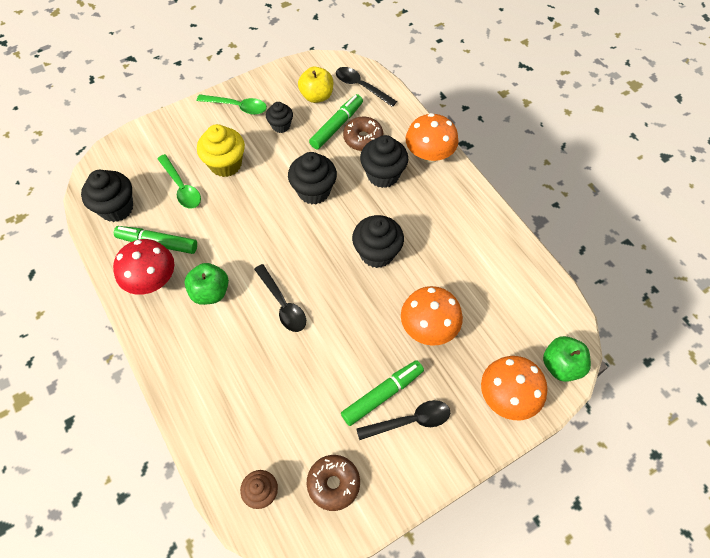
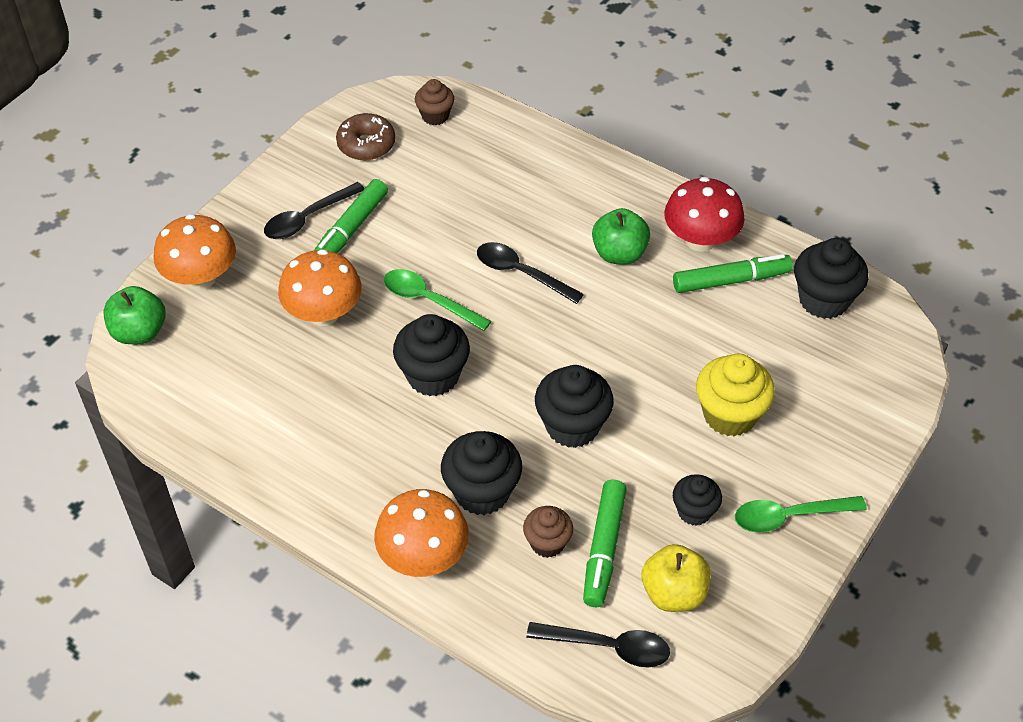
camera: 155 degrees right, 10 degrees down
(181, 187) = (763, 359): green spoon -> green spoon (429, 300)
(363, 138) = (547, 543): brown donut -> brown cupcake

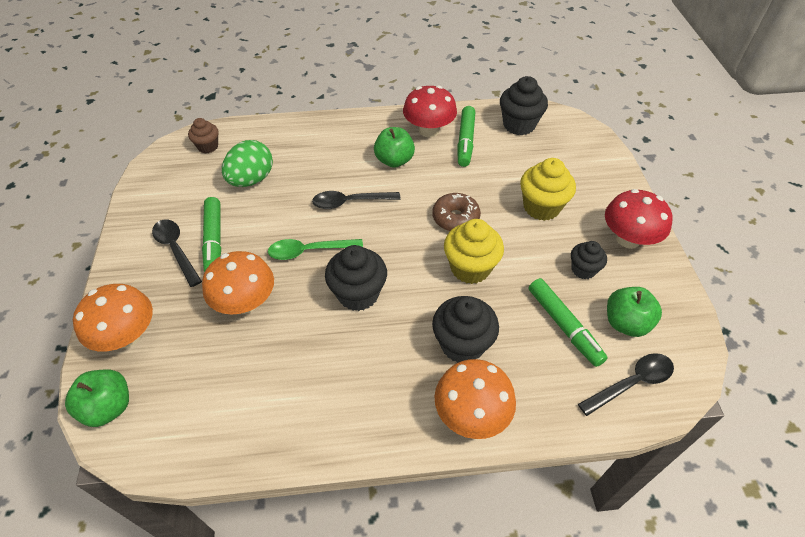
camera: 40 degrees left, 0 degrees up
(308, 218) = (176, 250): black spoon -> black spoon turned 135 degrees clockwise
(366, 144) = (176, 185): brown donut -> brown donut (455, 218)
(444, 183) = (251, 180): none -> green egg
(547, 543) = (531, 346): brown cupcake -> none
(572, 426) = (470, 268): black cupcake -> yellow cupcake
(673, 593) = (625, 323): yellow apple -> green apple
(730, 280) = (465, 141): green marker -> green marker turned 150 degrees clockwise
(789, 516) = (628, 239): green spoon -> red mushroom

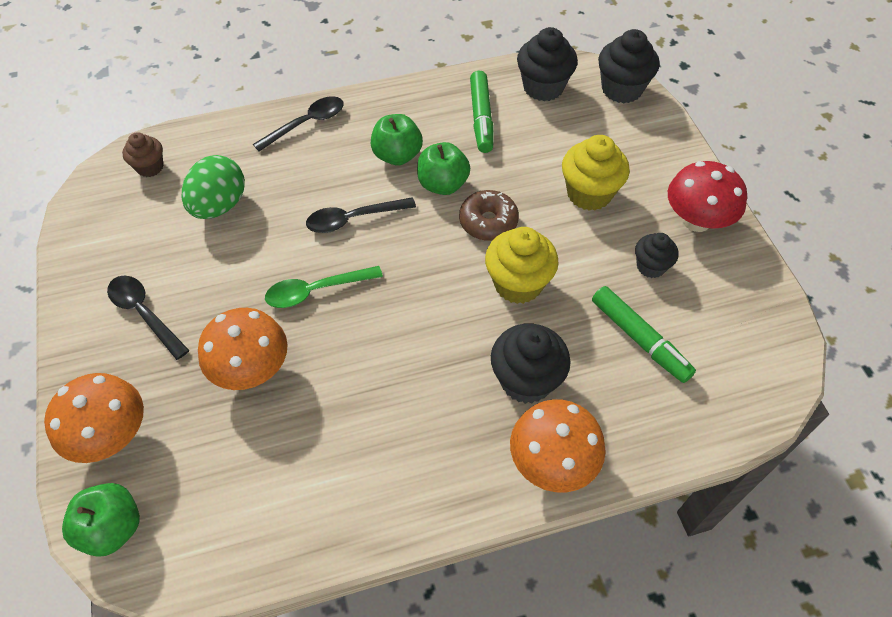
camera: 10 degrees left, 5 degrees up
(214, 240) = (191, 293): green marker -> none
(358, 294) = (389, 337): black cupcake -> black cupcake (621, 89)
(429, 130) = (432, 109): red mushroom -> none
(625, 323) = (709, 325): green apple -> green apple (443, 184)
(631, 383) = (725, 395): black spoon -> black spoon (306, 124)

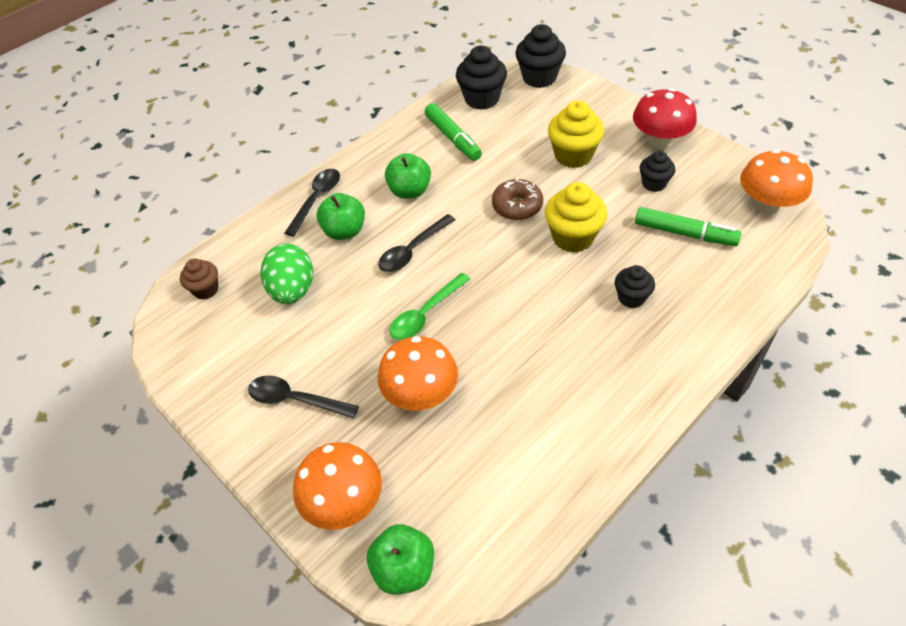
camera: 25 degrees left, 5 degrees down
(443, 184) = (462, 196): green apple -> green apple (344, 231)
(526, 380) = (631, 297): black cupcake -> black cupcake, size x0.61
(552, 462) = (693, 341): orange mushroom -> orange mushroom (766, 205)

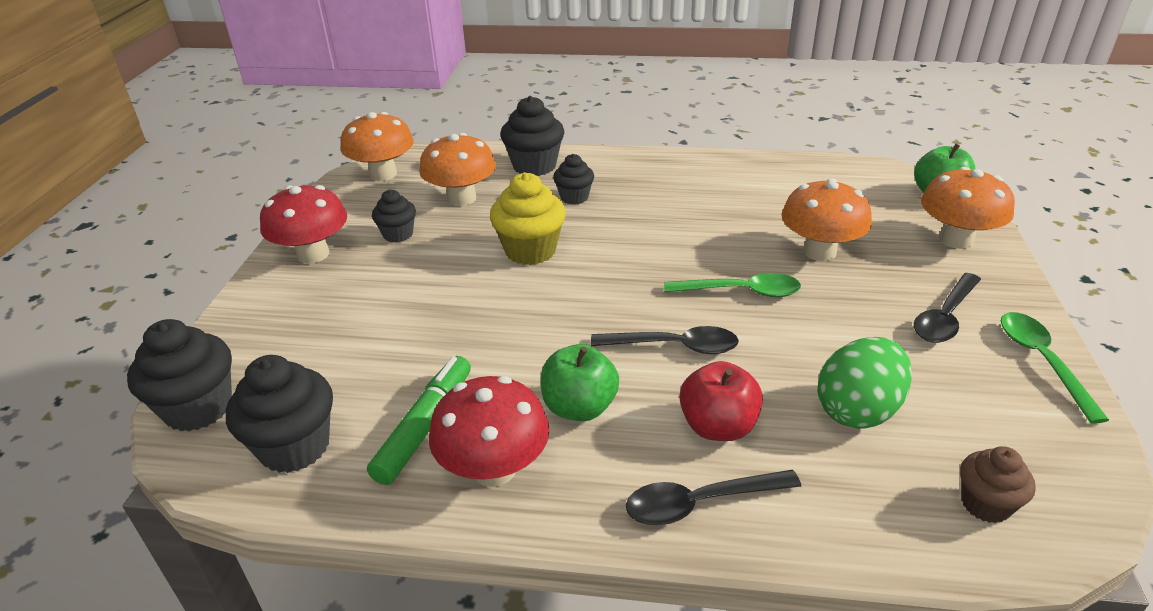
camera: 130 degrees left, 15 degrees down
(219, 408) = (1042, 361): none -> green spoon
(296, 399) = (945, 317): black spoon -> black spoon turned 60 degrees clockwise
(344, 231) = (718, 426): green apple -> red apple
(404, 149) = (494, 469): none -> red mushroom
(517, 206) = (518, 304): brown donut -> none
(573, 155) = (386, 301): yellow cupcake -> none
(684, 233) = (462, 198): green marker -> orange mushroom
(711, 300) = (534, 166): none -> black cupcake

